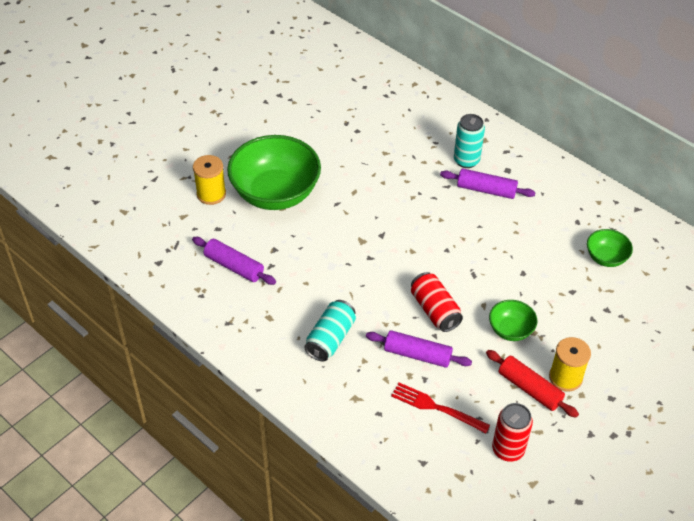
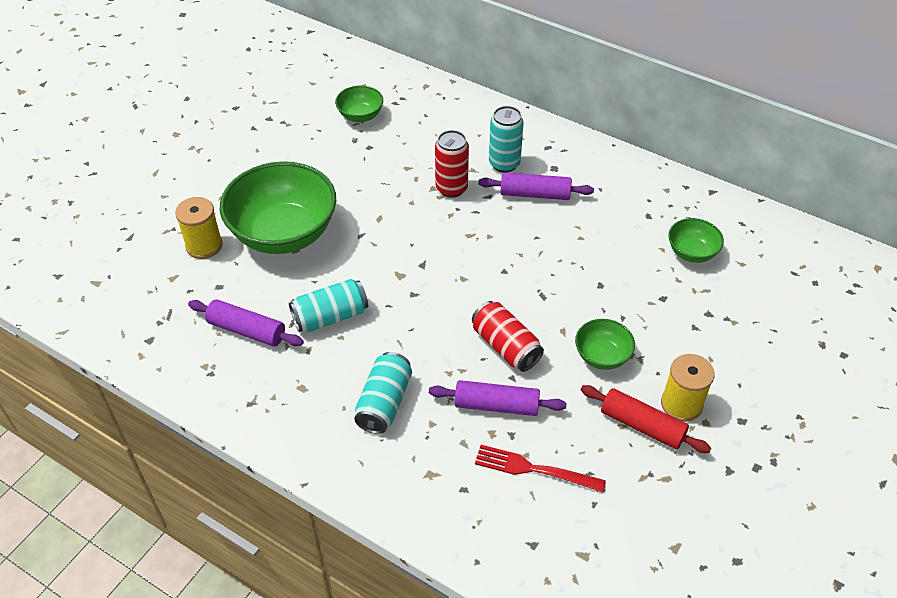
camera: 10 degrees left, 0 degrees up
(300, 266) = (330, 317): none -> turquoise can
(355, 103) = (360, 116): none -> green bowl
(508, 450) = (634, 508): red can -> red can (451, 188)

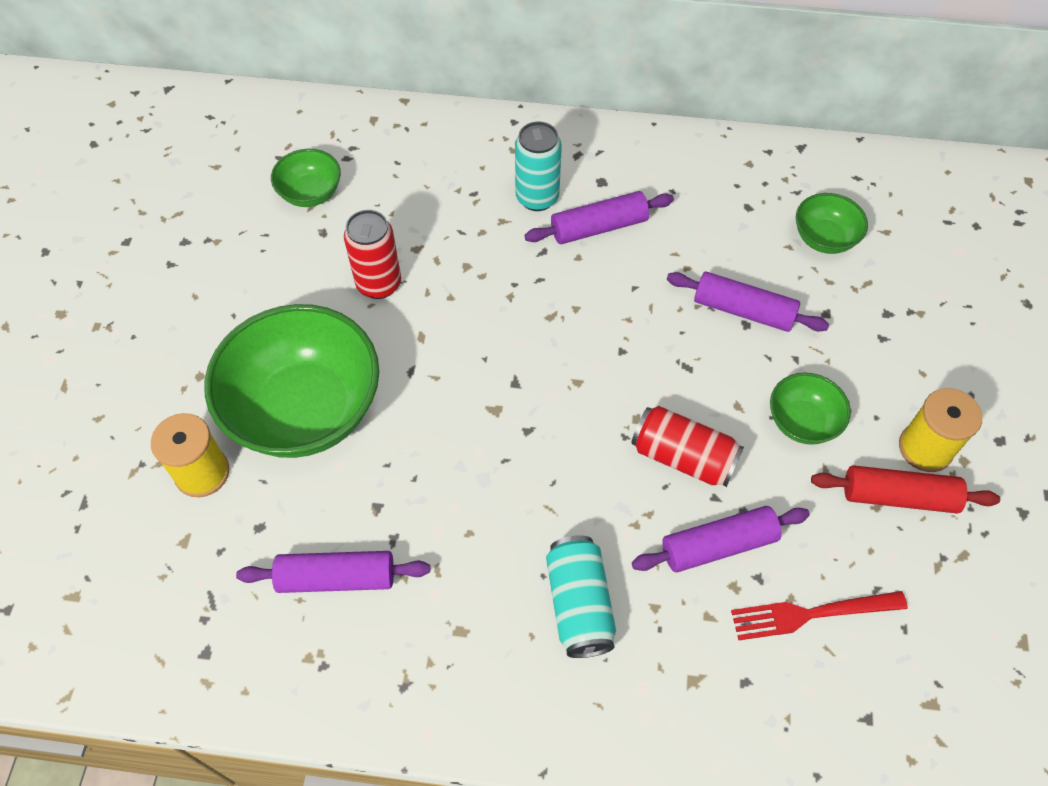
camera: 25 degrees left, 10 degrees up
(330, 317) = (439, 509): turquoise can -> none
(451, 188) = (490, 257): red can -> red can (379, 284)
(604, 276) = (743, 310): none -> purple rolling pin

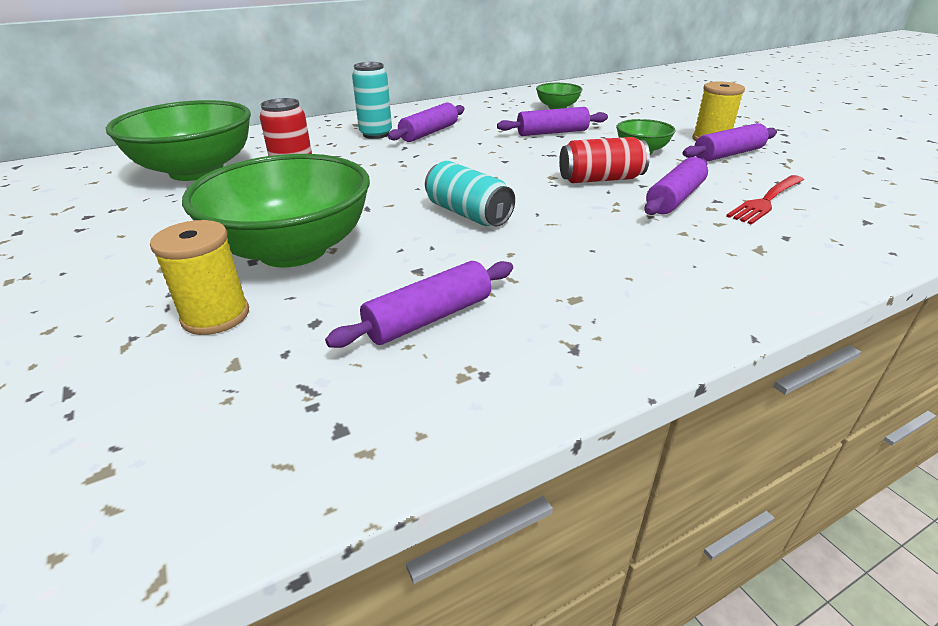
camera: 35 degrees left, 25 degrees down
(310, 193) = (196, 171): green bowl -> green bowl, size x2.12
(579, 604) = (636, 251): turquoise can -> turquoise can (468, 214)
(898, 496) = (728, 154): red rolling pin -> purple rolling pin

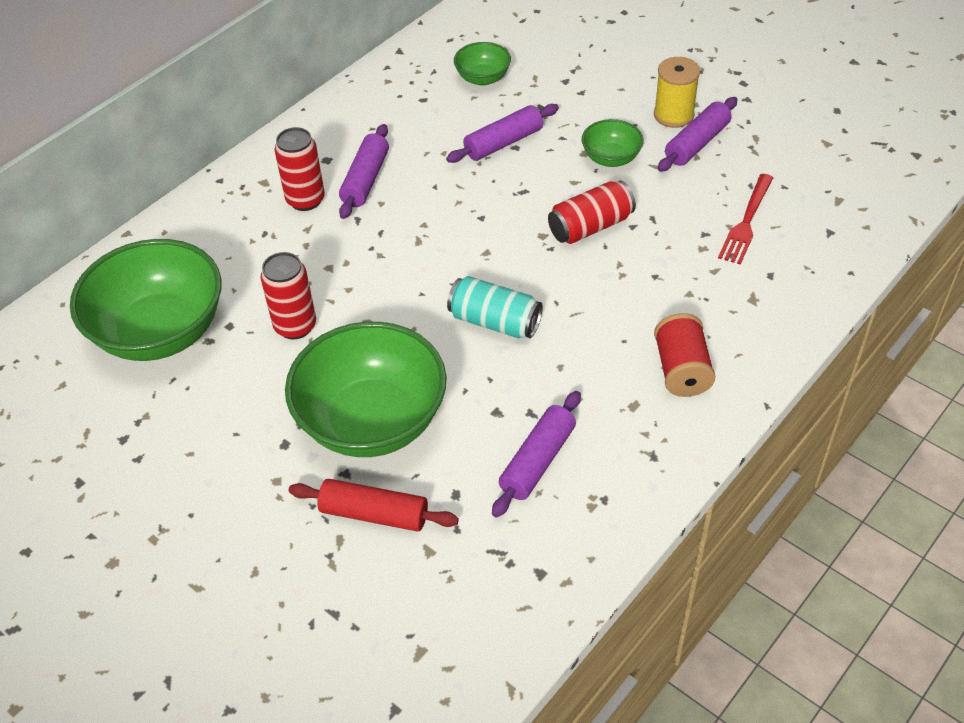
camera: 20 degrees left, 15 degrees up
(216, 316) = (374, 514): yellow spool -> red rolling pin
(376, 134) = (305, 200): turquoise can -> red can
(649, 284) = (681, 370): none -> red spool
(675, 198) = (668, 241): purple rolling pin -> none

